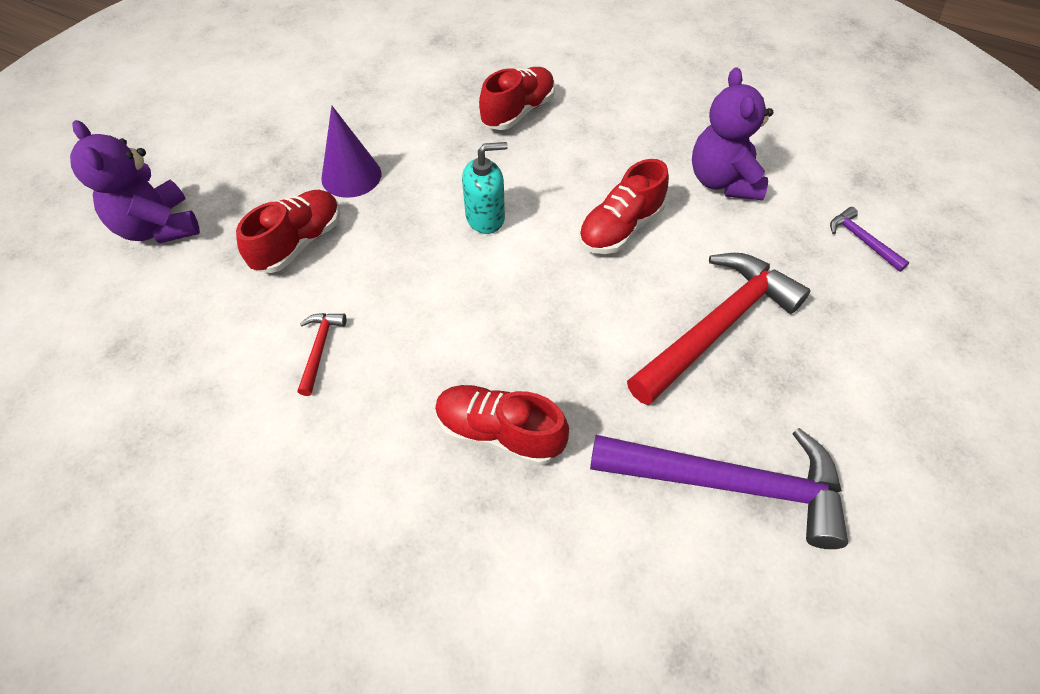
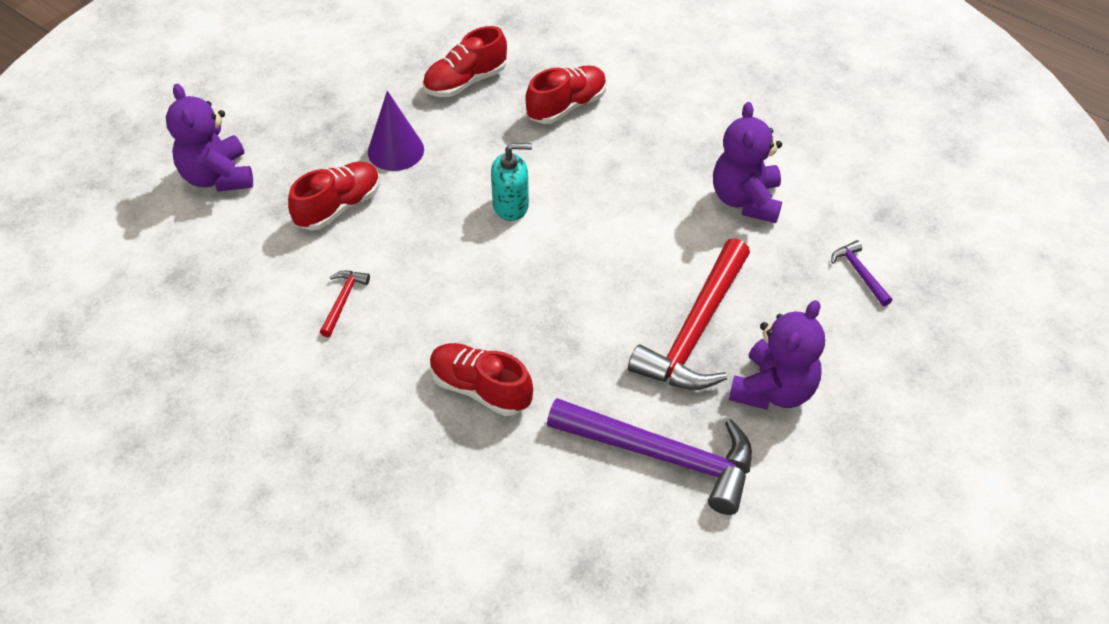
camera: 10 degrees right, 5 degrees down
(620, 228) = (633, 232): red shoe -> red shoe (465, 82)
(717, 327) = (695, 331): red hammer -> red hammer turned 150 degrees clockwise
(823, 382) = (773, 390): none -> purple teddy bear

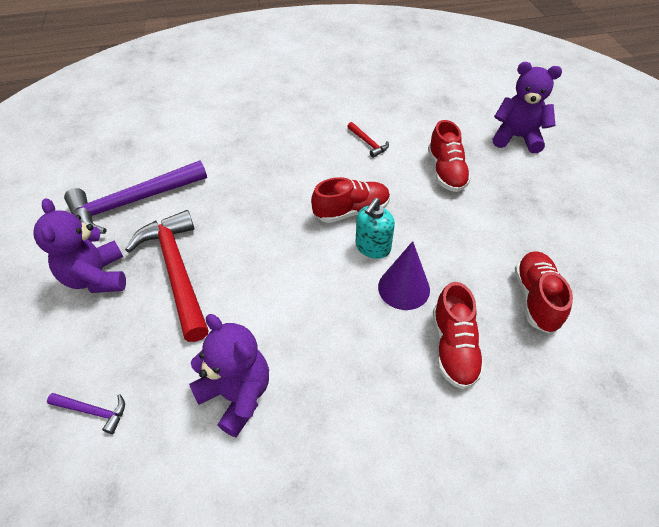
camera: 130 degrees right, 0 degrees up
(395, 150) = (480, 219): purple cone -> purple cone (404, 288)
(480, 389) = (255, 162): red shoe -> red shoe (351, 211)

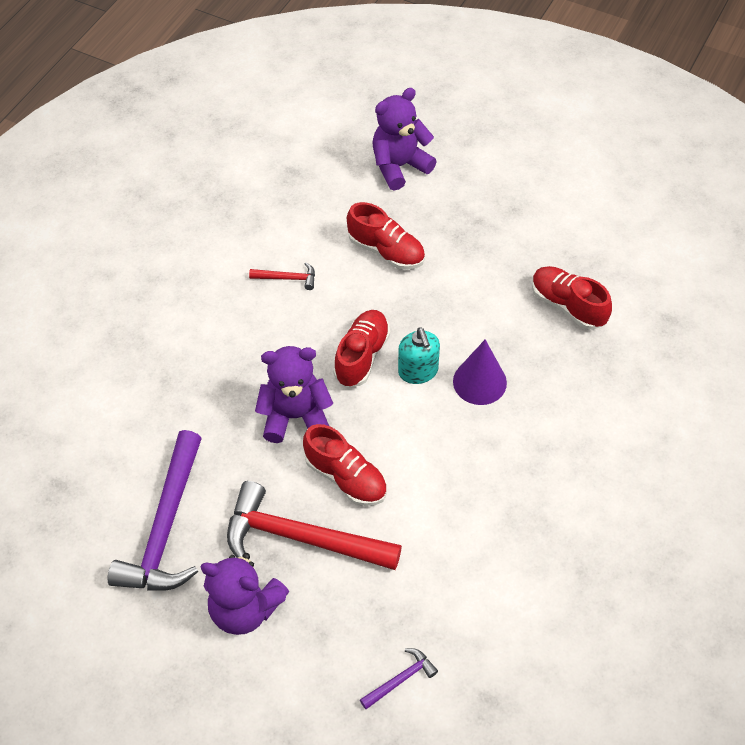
camera: 50 degrees left, 5 degrees up
(237, 395) = (475, 565): purple teddy bear -> purple teddy bear (295, 416)
(453, 347) = (560, 392): red shoe -> red shoe (346, 477)

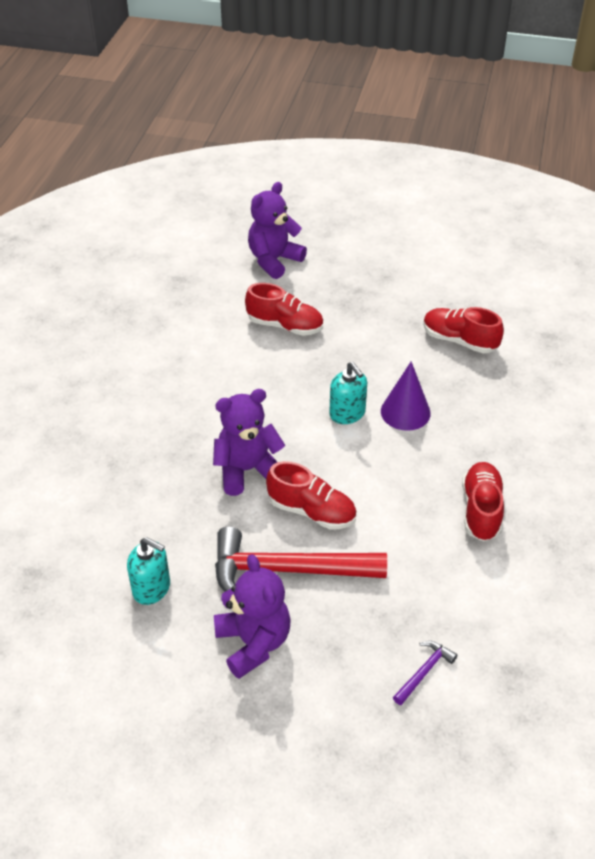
camera: 15 degrees left, 10 degrees down
(165, 527) = (152, 588): purple hammer -> turquoise soap dispenser
(245, 608) = (253, 643): purple teddy bear -> purple teddy bear turned 120 degrees counterclockwise
(287, 278) = (202, 362): red hammer -> none
(362, 356) = (292, 411): red shoe -> red shoe (481, 510)

